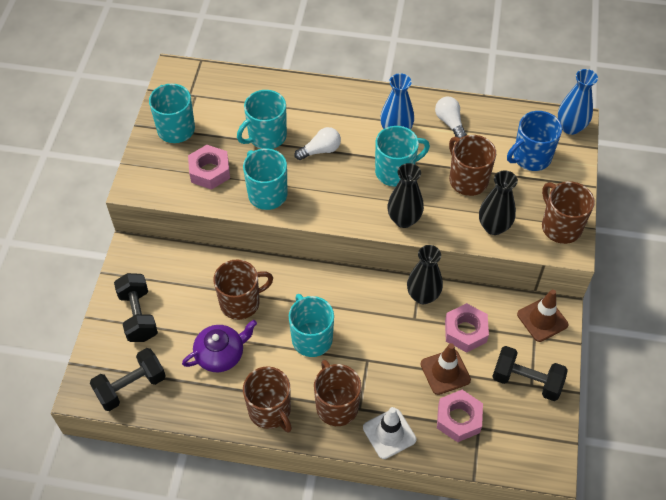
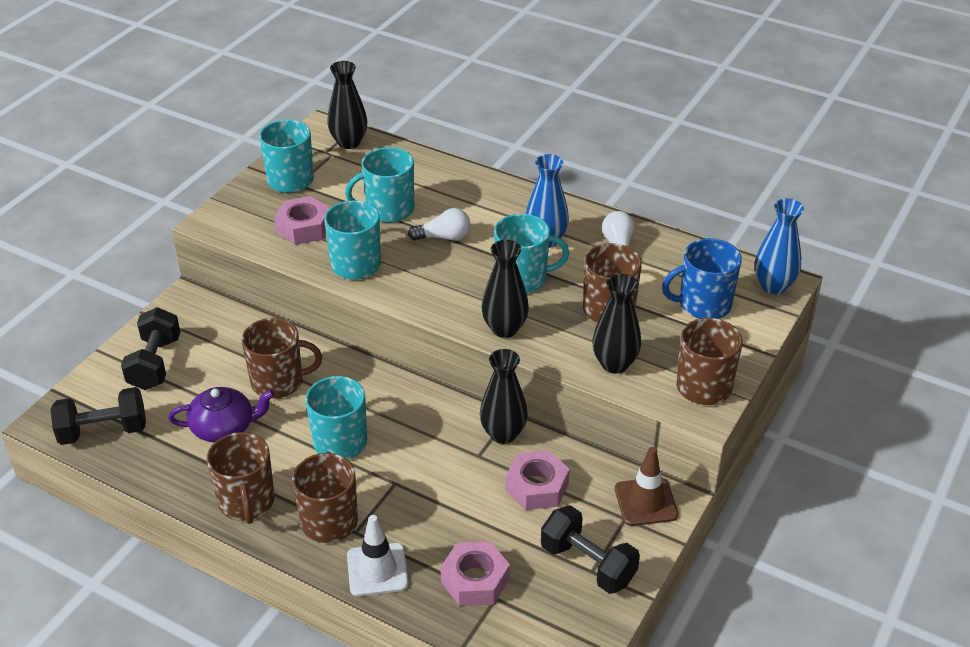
camera: 20 degrees right, 15 degrees down
(203, 80) = (349, 142): none -> black vase
(445, 372) = (486, 523): brown traffic cone -> none

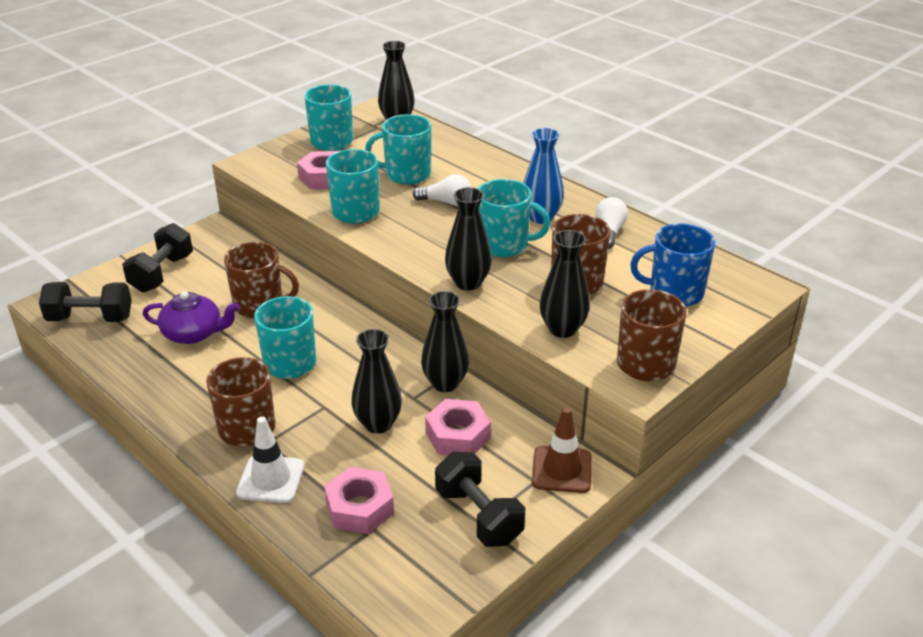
camera: 15 degrees right, 5 degrees down
(246, 502) = (181, 398): brown mug -> none
(456, 490) = (378, 424): none -> black vase
(773, 286) = (754, 288): blue vase -> none

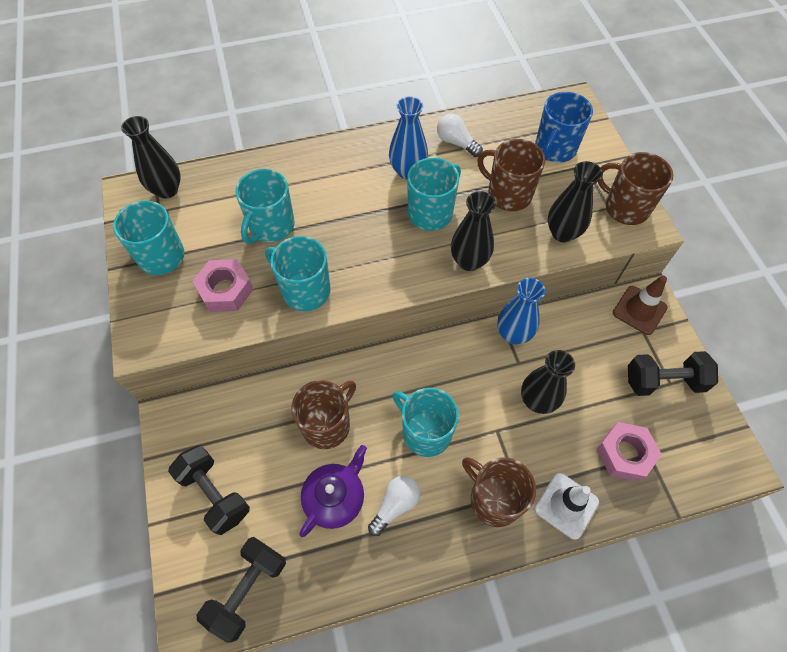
camera: 60 degrees left, 25 degrees up
(445, 383) = (513, 334): black vase -> blue vase
(446, 202) = (339, 220): white light bulb -> white light bulb (395, 505)
(457, 435) = (576, 354): pink nut -> none

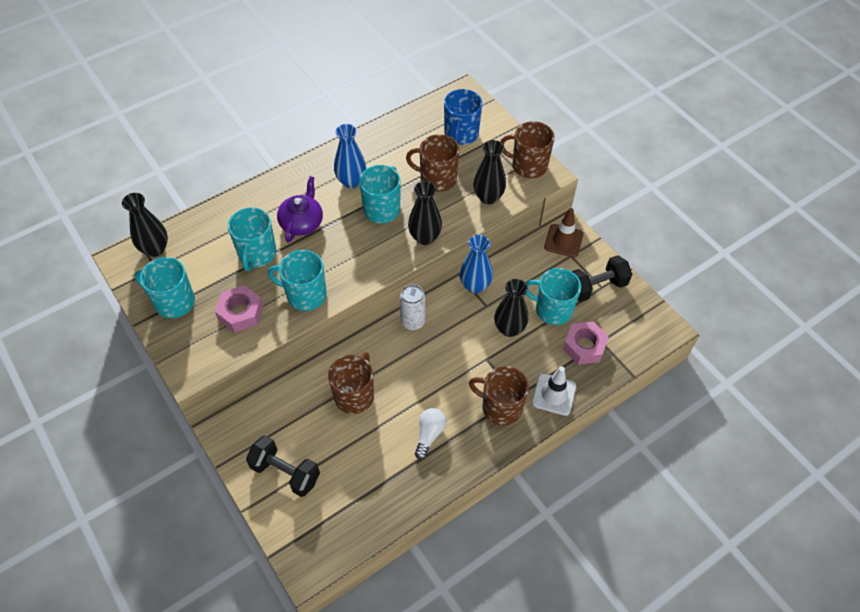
camera: 20 degrees left, 5 degrees down
(248, 590) = (340, 529): black dumbbell -> none
(335, 498) = (381, 444): purple teapot -> purple teapot (302, 222)
(425, 356) = (413, 322): none -> white can
(425, 432) = (433, 377): turquoise mug -> turquoise mug (552, 309)
(456, 143) = (382, 149): white light bulb -> none

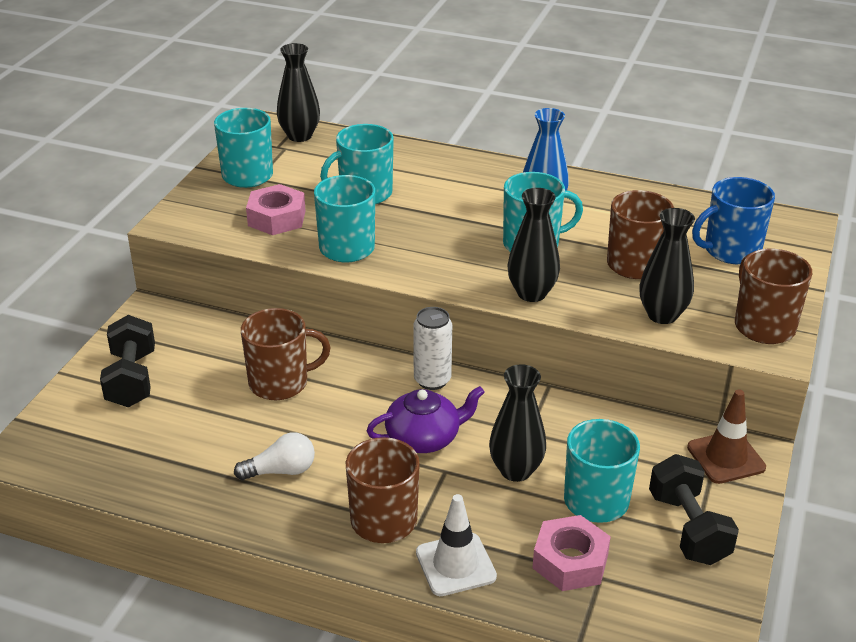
camera: 55 degrees right, 20 degrees down
(302, 222) = (441, 201): purple teapot -> purple teapot (424, 438)
(475, 286) = (547, 407): blue vase -> none
(596, 287) = (688, 528): black dumbbell -> black dumbbell turned 45 degrees clockwise

